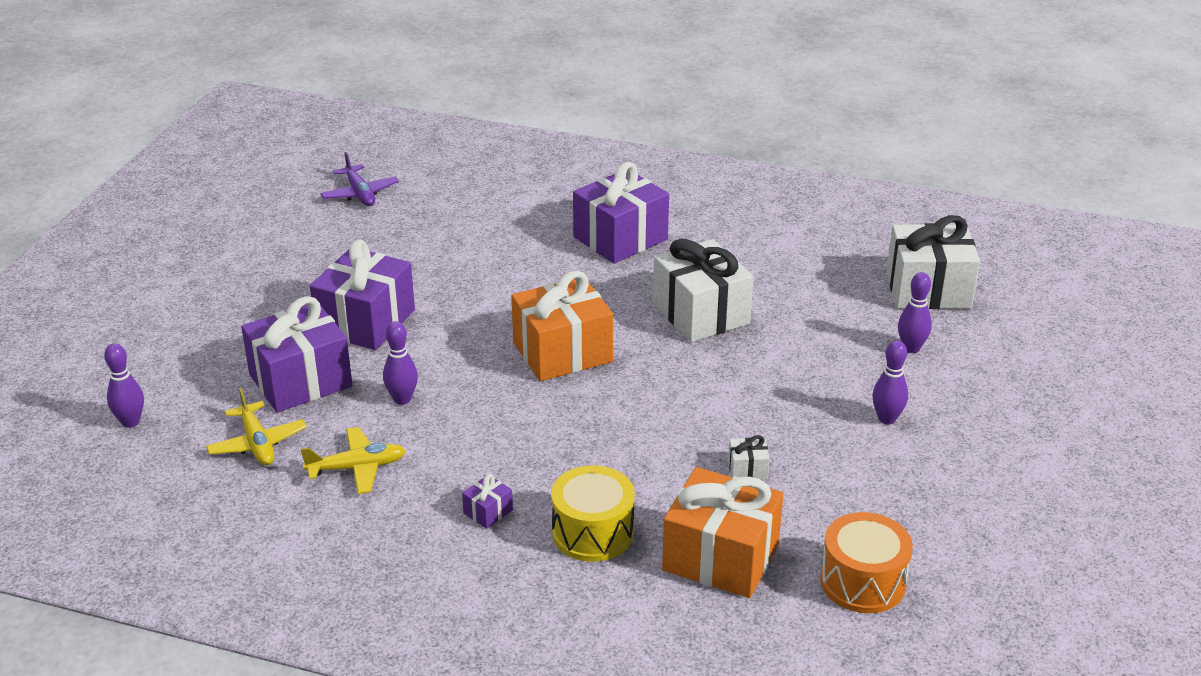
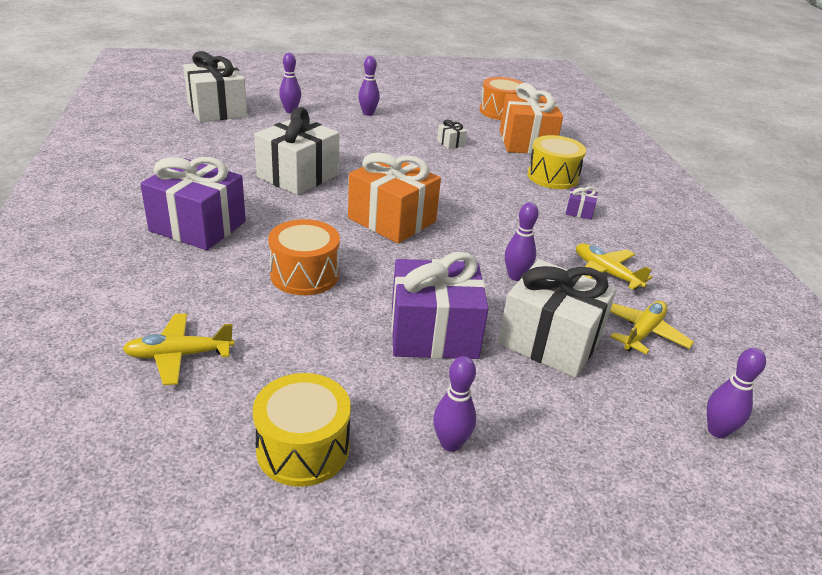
camera: 120 degrees left, 0 degrees up
(253, 293) = (450, 443): none -> purple bowling pin
(300, 380) = (550, 340): purple gift -> white gift
(308, 238) = (303, 448): none -> yellow drum
(360, 194) = (159, 444): purple plane -> none
(439, 209) = (179, 355): none -> yellow plane
(499, 278) = (304, 275): none -> orange drum

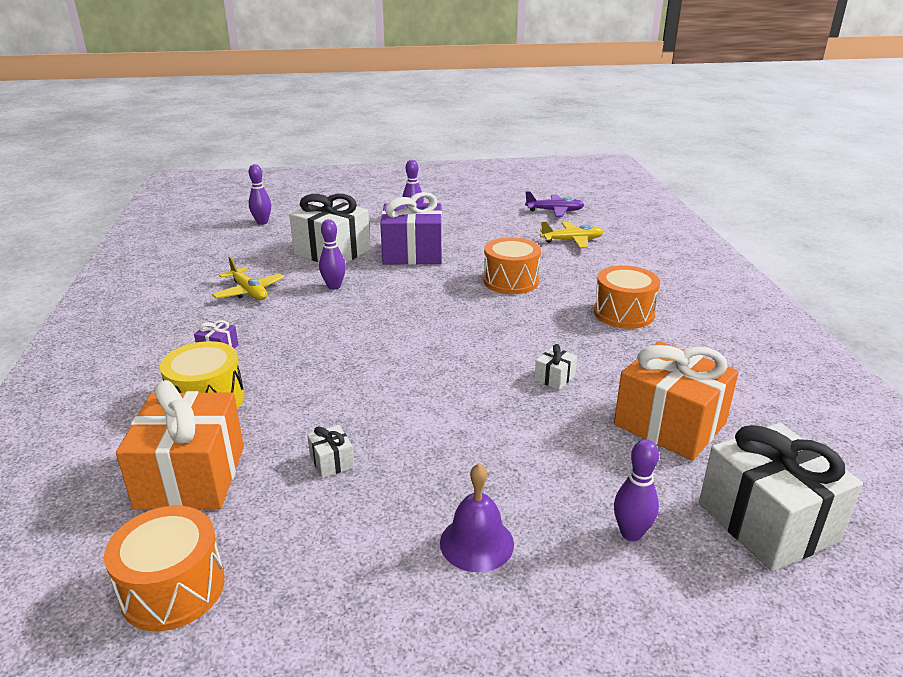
camera: 175 degrees left, 5 degrees down
(156, 461) = (554, 211): none -> purple plane
(198, 226) = (623, 313): purple gift -> orange drum
(298, 176) = (554, 378): white gift -> white gift, size x0.41
(303, 448) = (487, 215): yellow drum -> none
(368, 113) = (476, 543): purple bowling pin -> purple bell
(392, 220) = (438, 328): orange gift -> orange gift (669, 424)
(642, 332) = (259, 257): yellow plane -> none

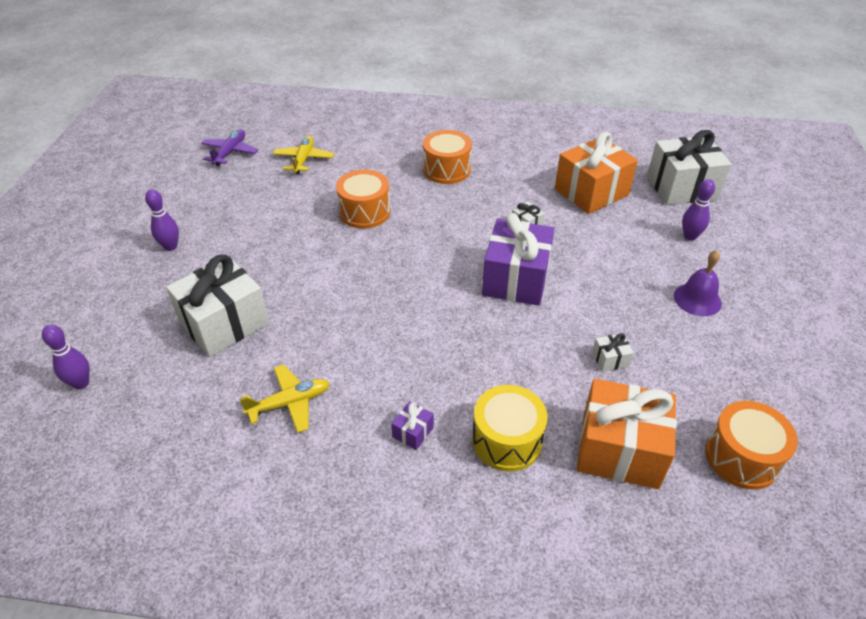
camera: 75 degrees left, 15 degrees up
(334, 286) = (313, 330): purple bowling pin -> none
(412, 253) = (268, 262): purple gift -> purple gift (516, 279)

